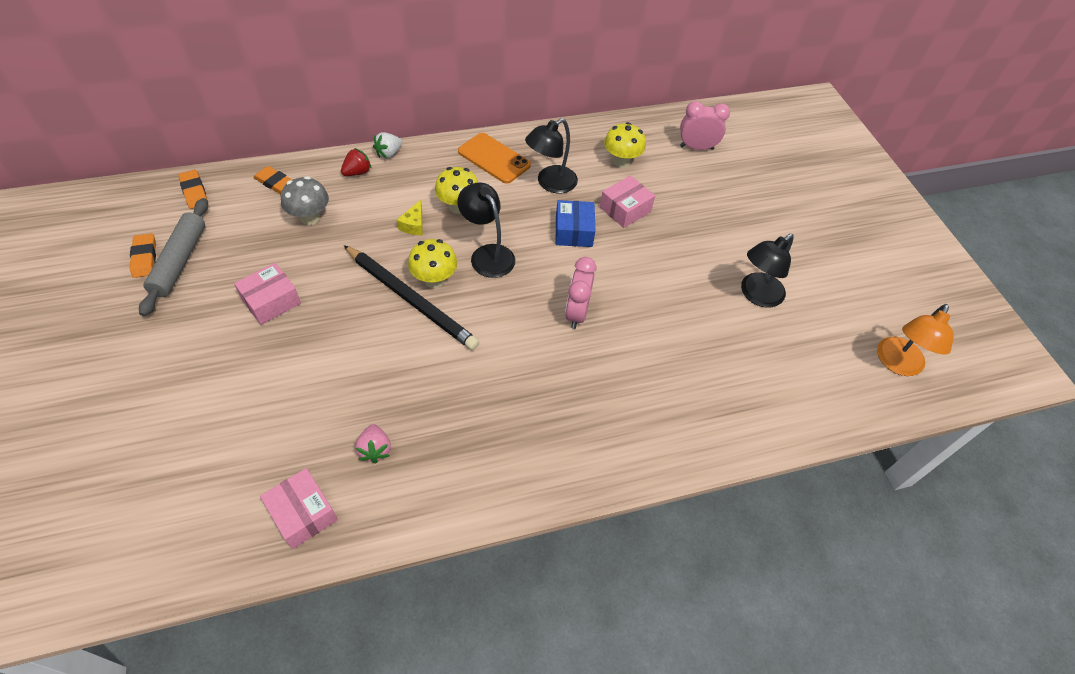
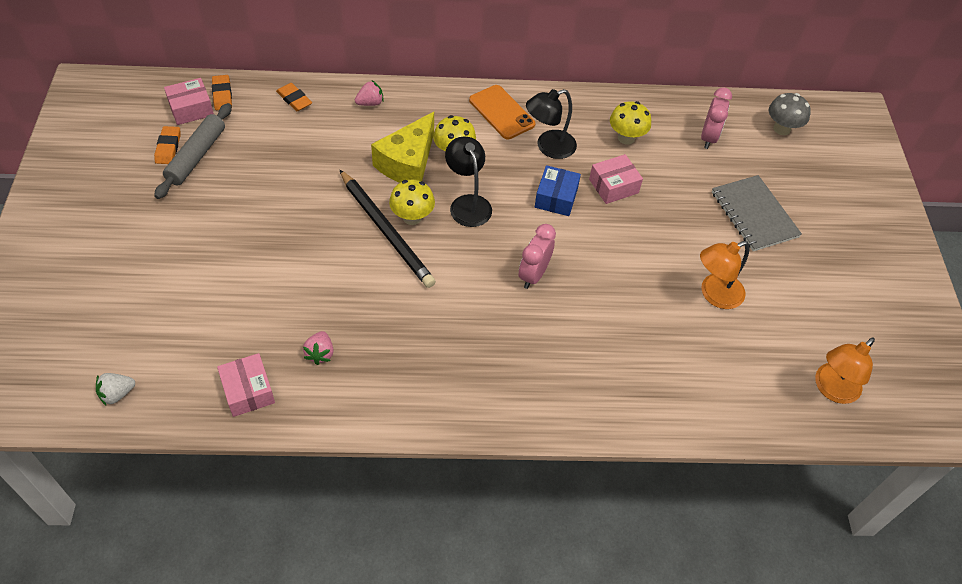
camera: 15 degrees right, 0 degrees up
(271, 301) = (265, 207): pink box -> pink box (191, 109)
(310, 218) = (317, 138): grey mushroom -> grey mushroom (781, 129)
(357, 172) = (370, 103): red strawberry -> pink strawberry
(389, 153) = (404, 90): white strawberry -> white strawberry (117, 394)
(414, 225) = (408, 163): yellow cheese -> yellow cheese, size x2.29
(696, 147) = (708, 137): pink clock -> pink clock turned 90 degrees clockwise
(756, 295) = (714, 295): black lamp -> orange lamp
(763, 211) = (754, 215): none -> grey notebook

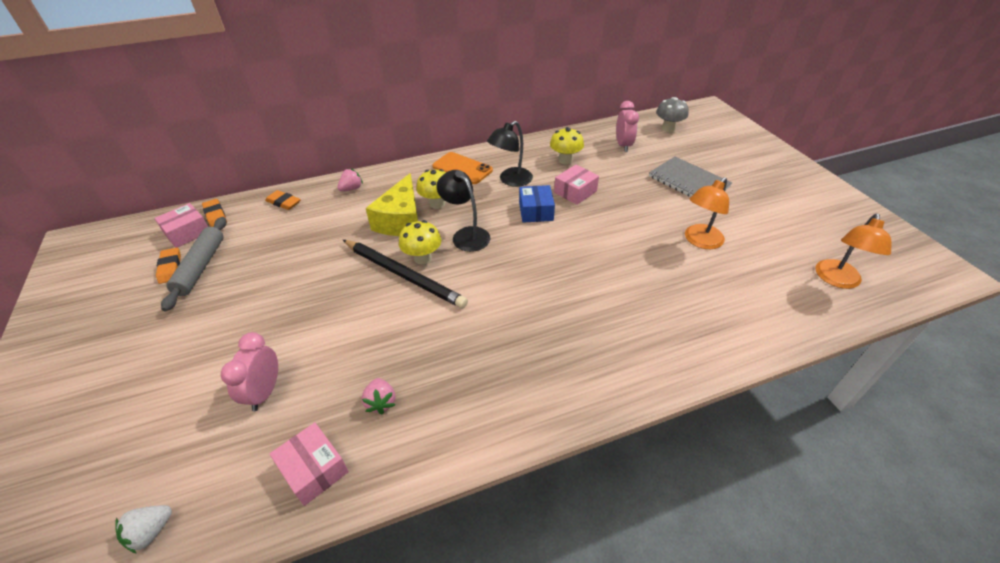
camera: 15 degrees left, 10 degrees down
(533, 275) = (549, 270): pink clock -> pink clock (265, 392)

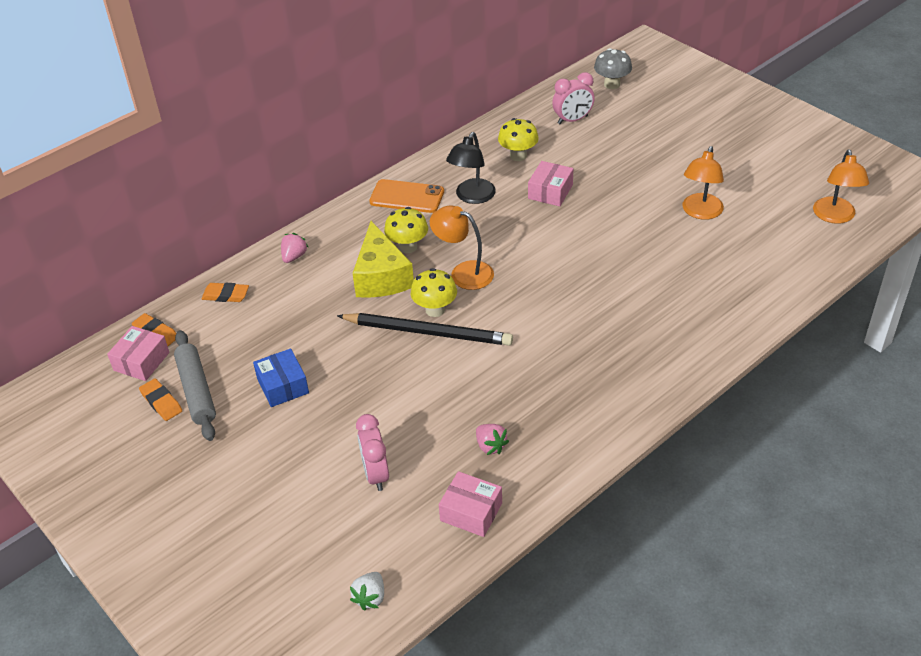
camera: 20 degrees left, 0 degrees up
(466, 235) = (463, 272): black lamp -> orange lamp
(536, 211) = (521, 226): blue box -> blue box (283, 386)
(623, 145) = (572, 120): pink clock -> pink clock turned 90 degrees clockwise
(688, 182) = (662, 148): grey notebook -> none

